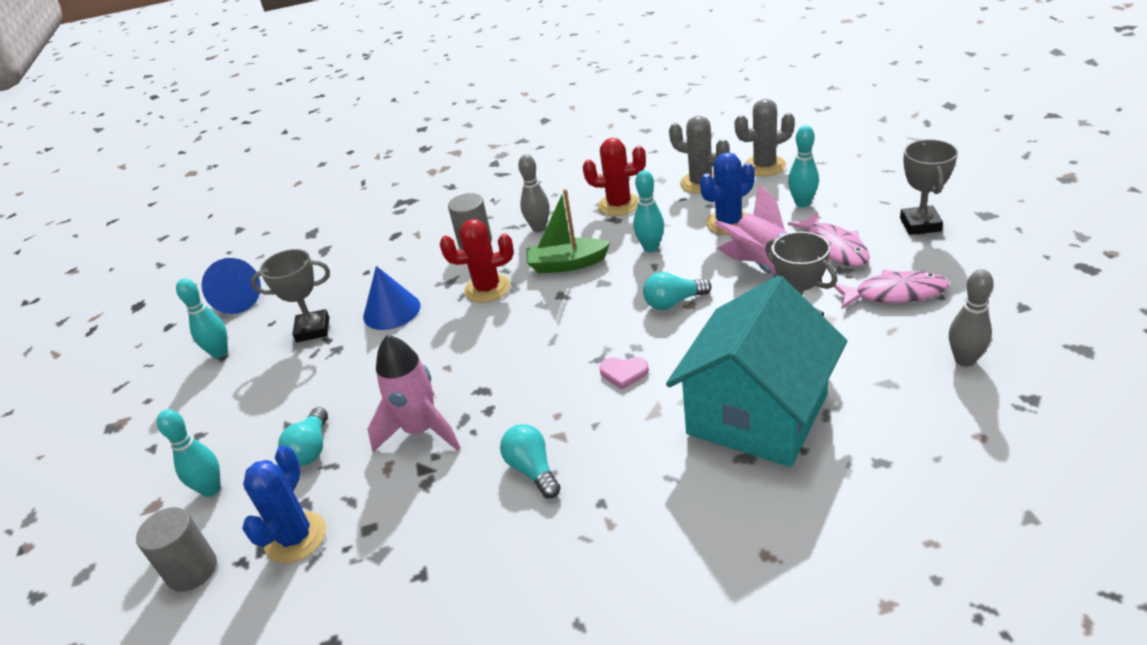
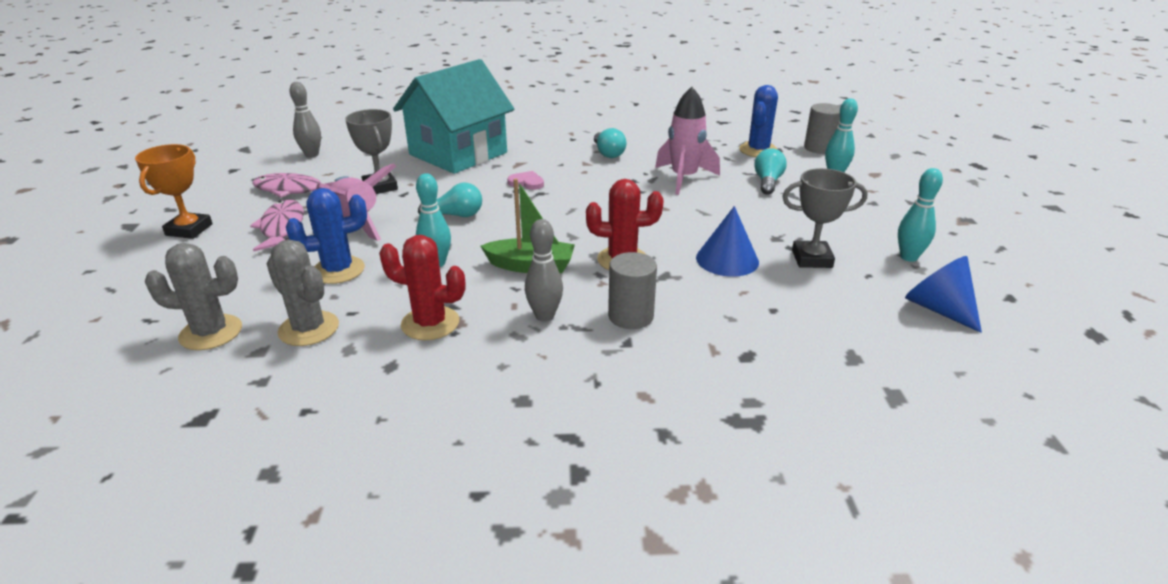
camera: 175 degrees left, 5 degrees down
(802, 203) = (245, 273): turquoise bowling pin -> none
(920, 224) = (189, 230): grey trophy -> orange trophy

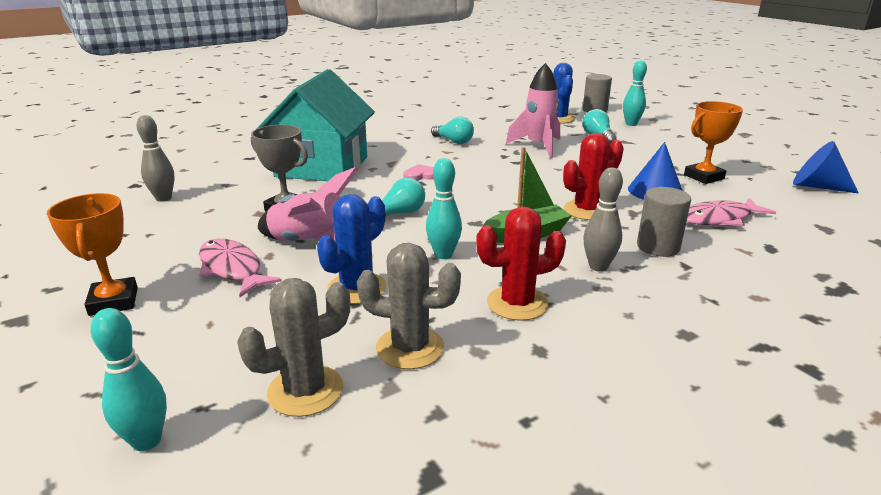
camera: 30 degrees left, 5 degrees down
(293, 190) = (191, 233): pink fish -> pink fish (719, 219)
(811, 259) = (703, 177): grey trophy -> orange trophy
(908, 257) = (752, 162): turquoise bowling pin -> turquoise bowling pin (147, 441)

